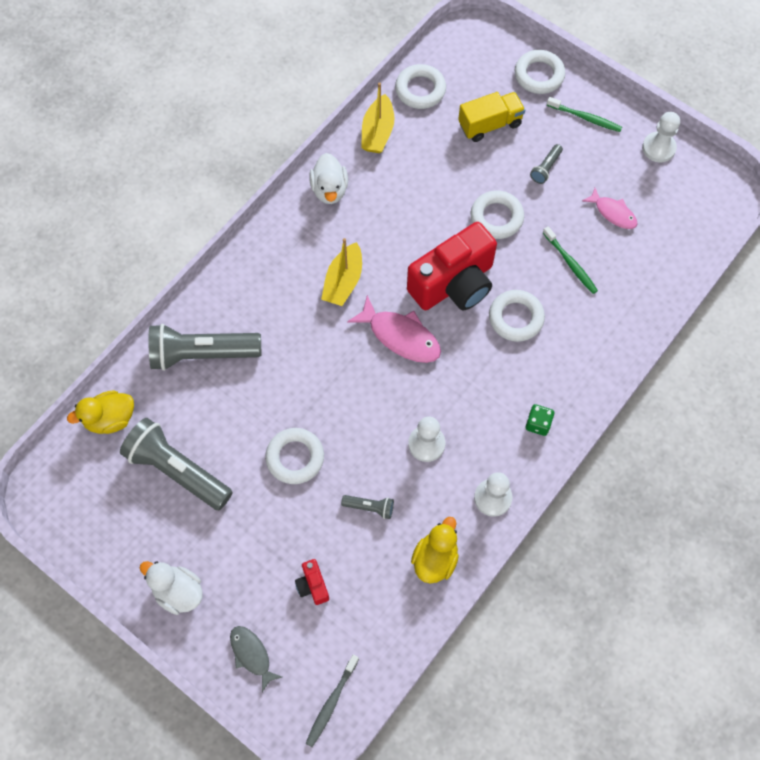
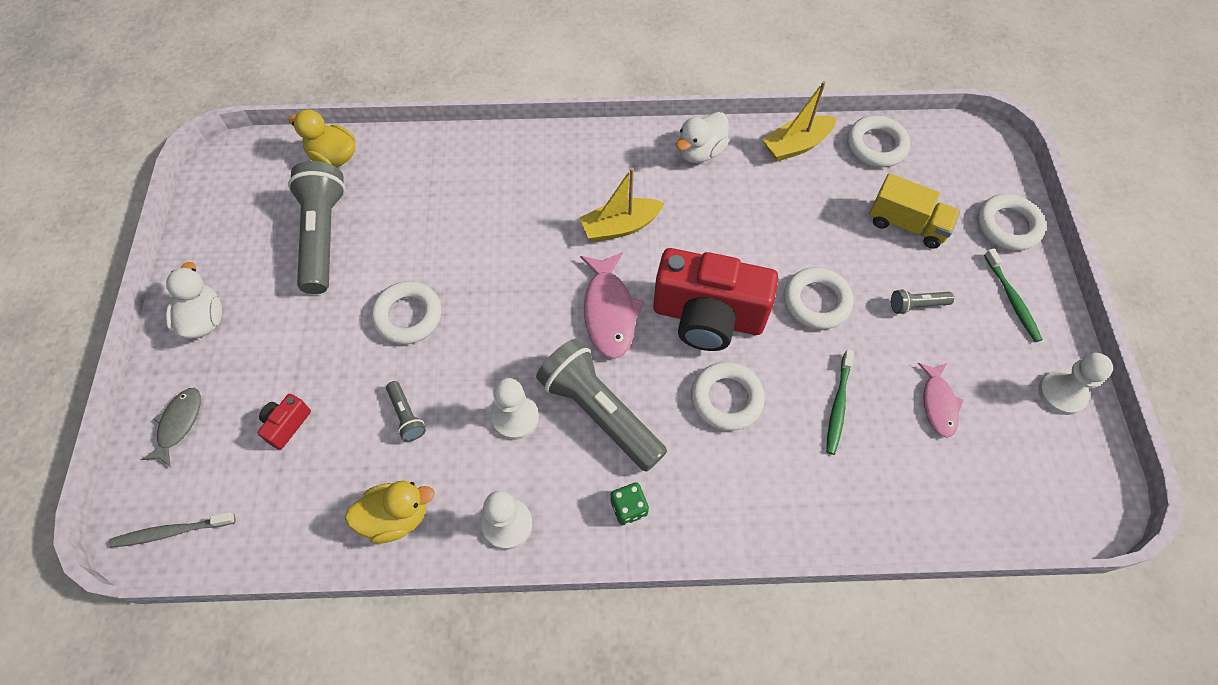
camera: 50 degrees right, 5 degrees down
(202, 353) = (450, 175): grey flashlight -> grey flashlight (600, 412)

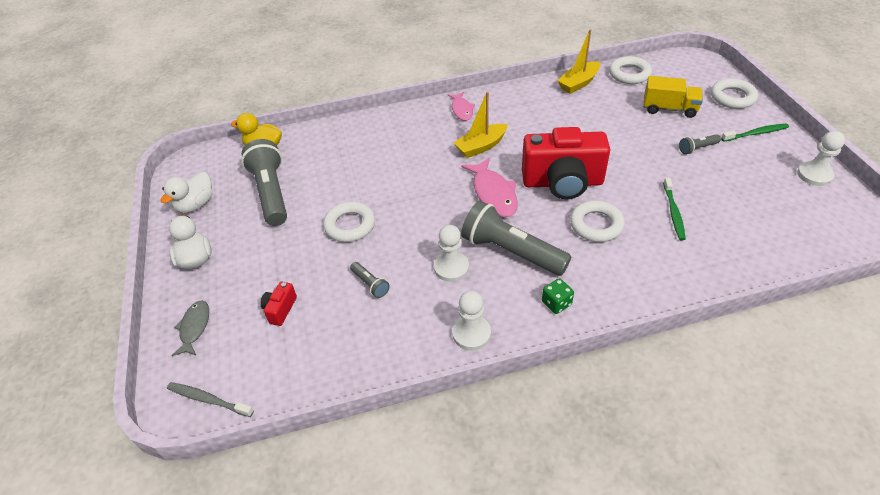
camera: 10 degrees left, 15 degrees down
(171, 532) = (208, 399): grey toothbrush -> grey toothbrush turned 45 degrees clockwise
(396, 517) = (385, 348): yellow duck -> none
(700, 152) = (517, 98): white duck -> white duck (196, 204)
(816, 302) = (631, 160): white ring -> none
(938, 404) = (739, 197): pink fish -> pink fish (462, 110)
(1012, 300) = (756, 133): green toothbrush -> green toothbrush turned 75 degrees counterclockwise

